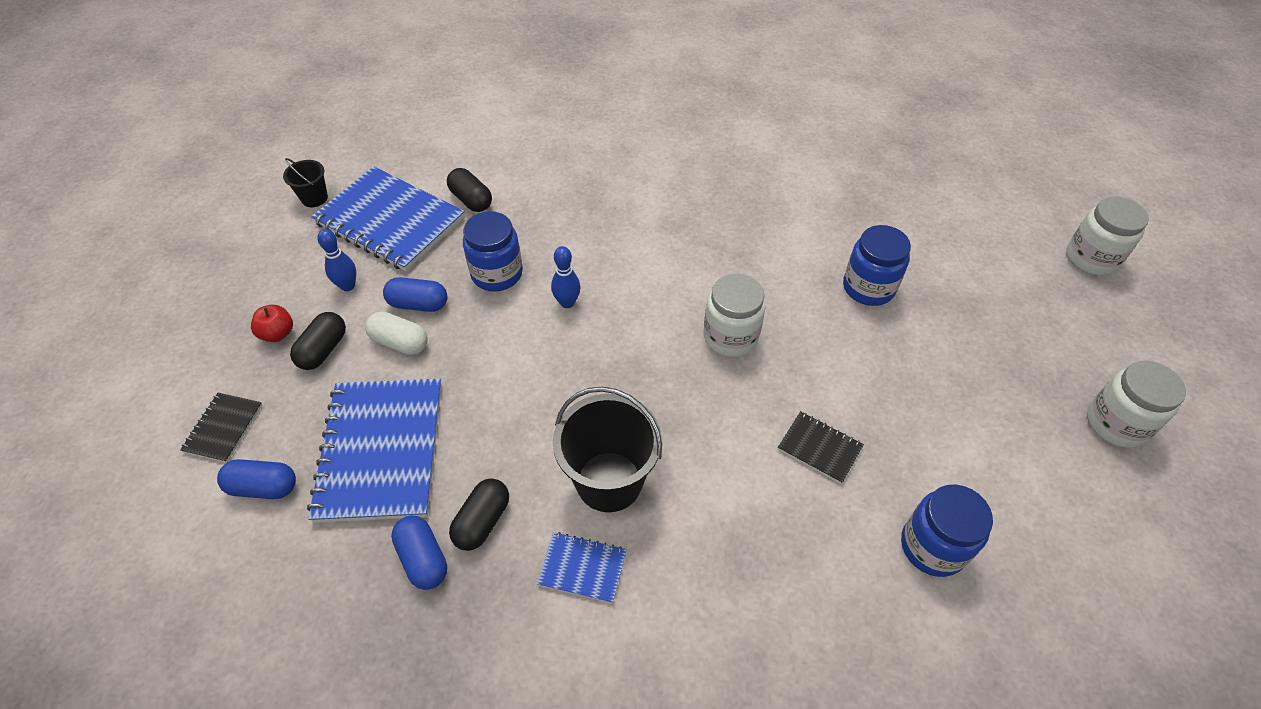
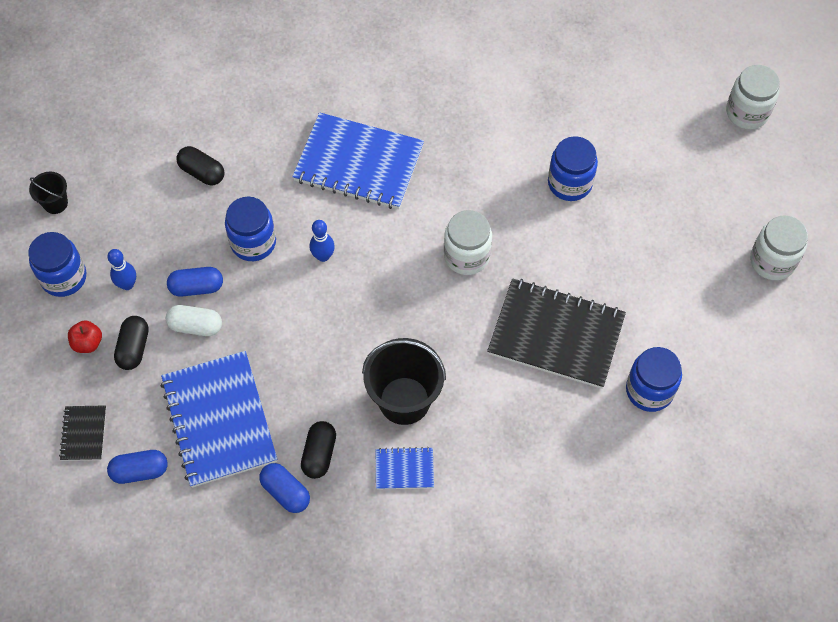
camera: 15 degrees left, 10 degrees up
(287, 265) = (64, 277): none -> blue jar
(390, 221) = (137, 211): blue notebook -> blue notebook (358, 163)
(819, 448) = (556, 335): black notebook -> black notebook, size x2.17

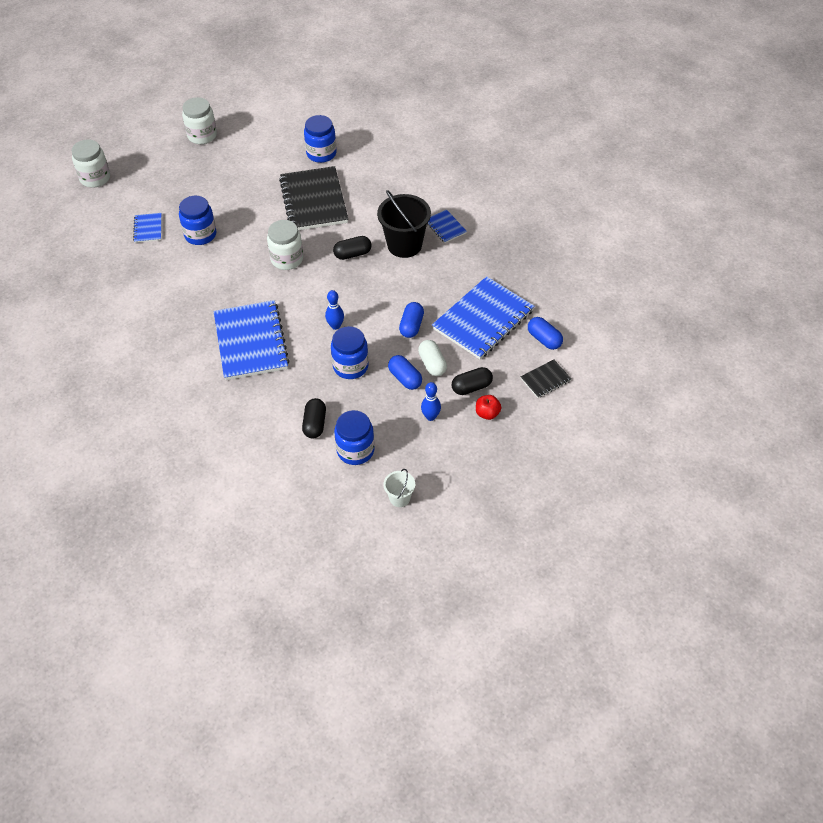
camera: 120 degrees left, 10 degrees down
(55, 203) = (399, 498): black bucket -> white bucket
(64, 277) = (452, 456): blue jar -> blue jar (355, 450)
(285, 492) = (500, 269): blue capsule -> blue capsule (411, 326)
(319, 454) = (466, 265): black capsule -> black capsule (352, 254)
(615, 134) = (148, 229): none -> blue notebook

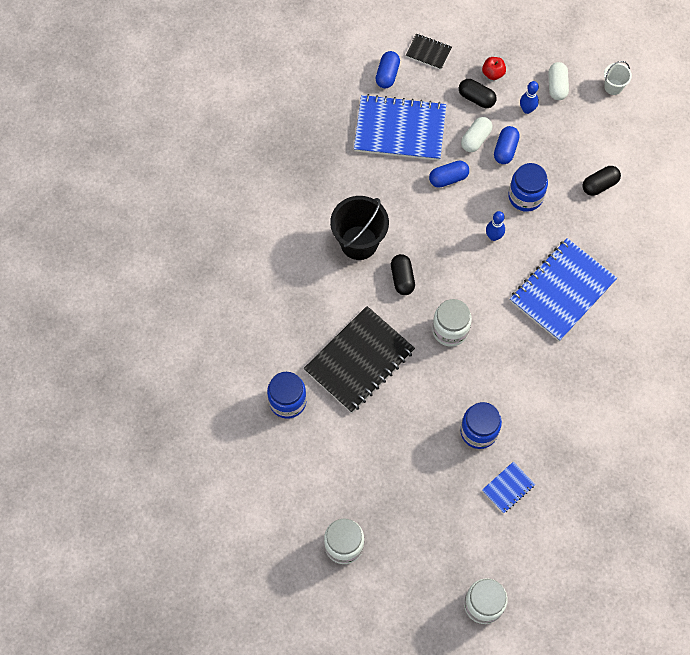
camera: 125 degrees left, 15 degrees up
(352, 254) = (402, 278): black capsule -> black capsule turned 45 degrees clockwise
(355, 450) = (599, 141): blue jar -> none
(436, 454) = (557, 86): none -> white capsule
(445, 227) = (311, 222): blue notebook -> none

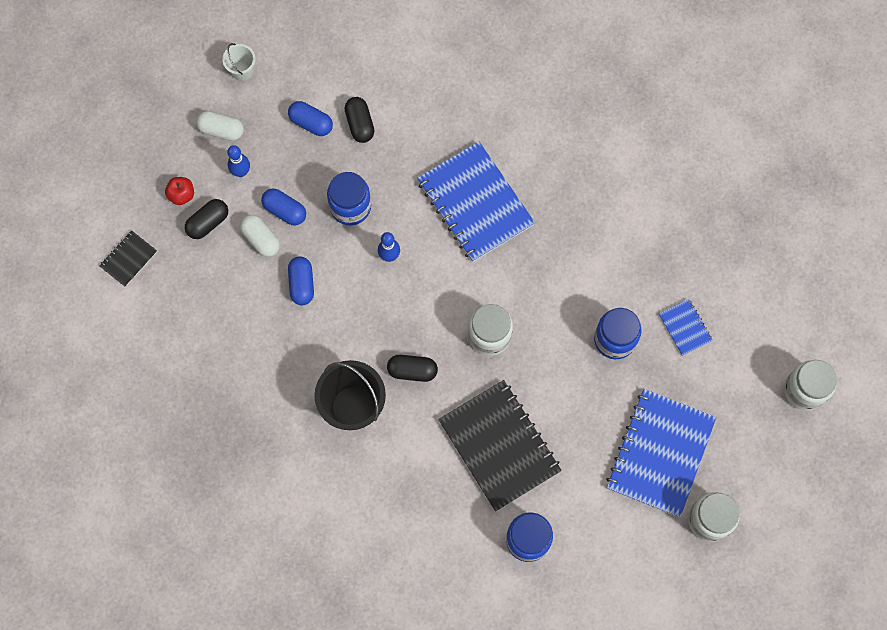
camera: 75 degrees left, 5 degrees up
(387, 74) = (143, 315): blue capsule -> blue capsule (311, 123)
(400, 129) = (221, 321): blue notebook -> blue notebook (660, 453)

